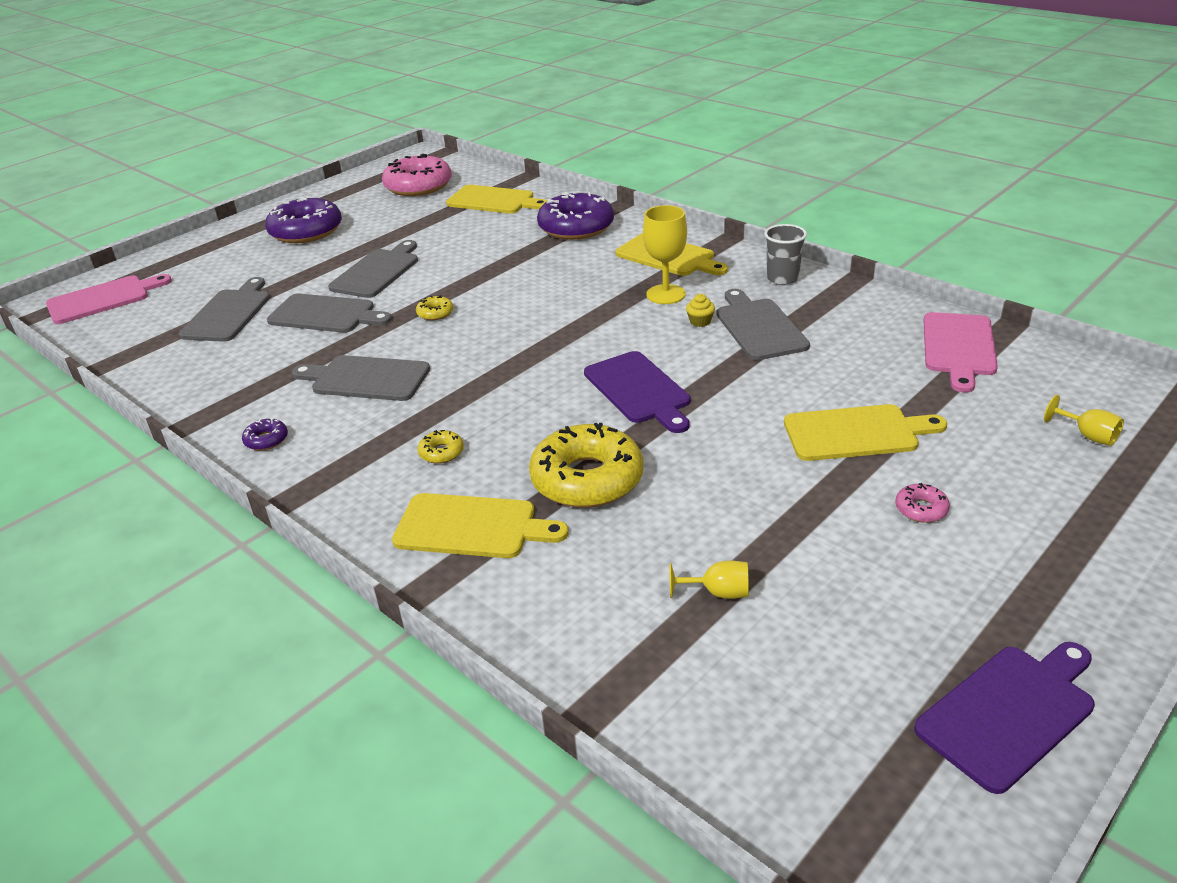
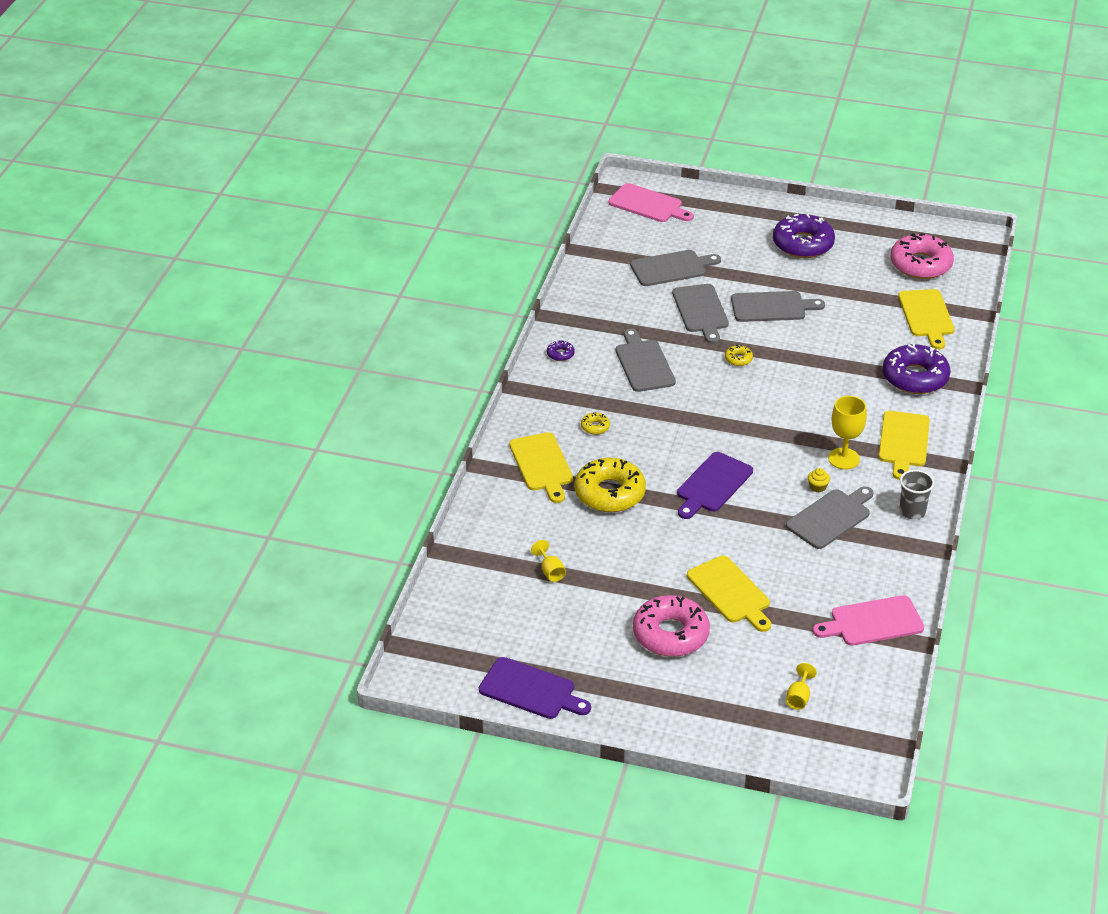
camera: 60 degrees right, 5 degrees up
(921, 509) = (670, 634): pink donut -> pink donut, size x2.35

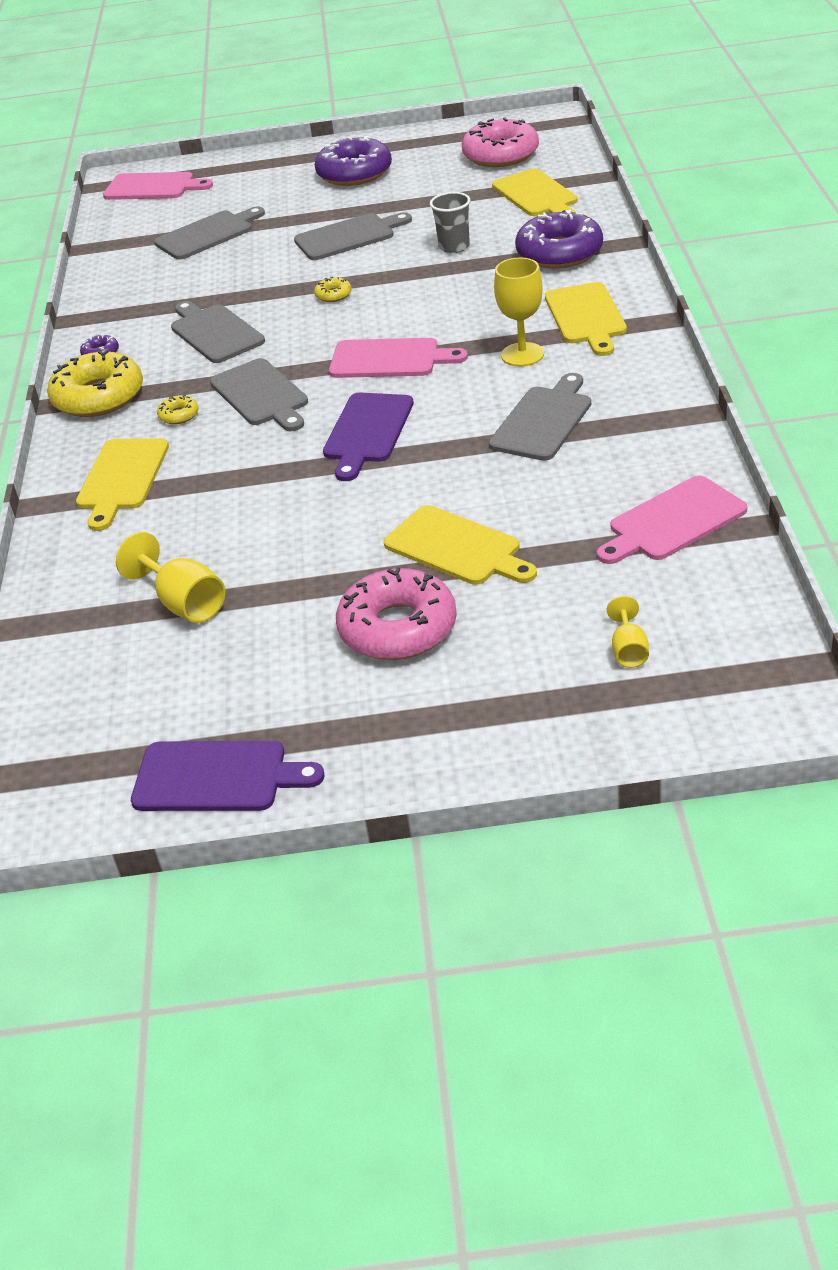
camera: 15 degrees left, 0 degrees up
(542, 465) = (122, 478): yellow cutting board -> yellow cutting board turned 45 degrees clockwise
(550, 571) = (184, 603): yellow goblet -> yellow goblet, size x1.71
(610, 493) = (231, 482): yellow donut -> yellow donut (98, 397)
(701, 311) = (263, 263): grey cutting board -> grey cutting board (261, 395)
(752, 430) = (389, 359): none -> pink cutting board
(817, 487) = (507, 393): yellow cupcake -> none
(912, 511) = (643, 383): grey cup -> grey cup (454, 247)

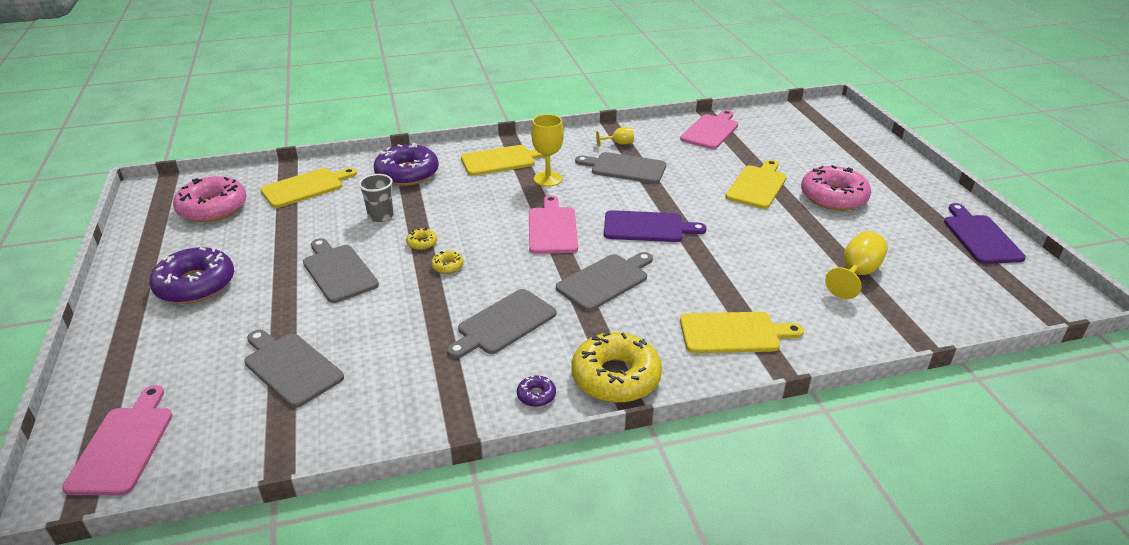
camera: 105 degrees left, 5 degrees down
(179, 415) = (639, 319): yellow donut -> yellow donut (422, 243)
(628, 650) = (813, 138): yellow goblet -> yellow goblet (618, 143)
(673, 521) = (711, 131): pink cutting board -> pink cutting board turned 105 degrees counterclockwise

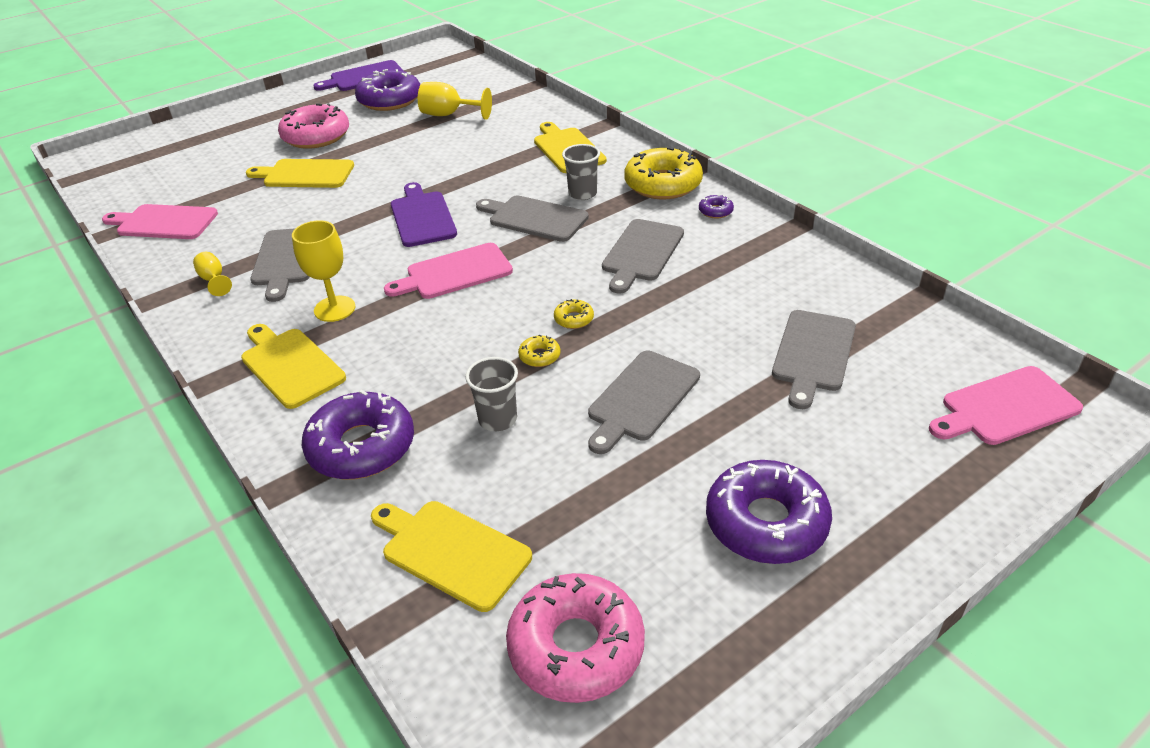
camera: 110 degrees left, 5 degrees up
(503, 323) = (641, 253): grey cutting board -> grey cutting board turned 90 degrees clockwise
(631, 318) = (582, 194): none -> grey cup
(909, 244) = (390, 100): none -> purple donut

